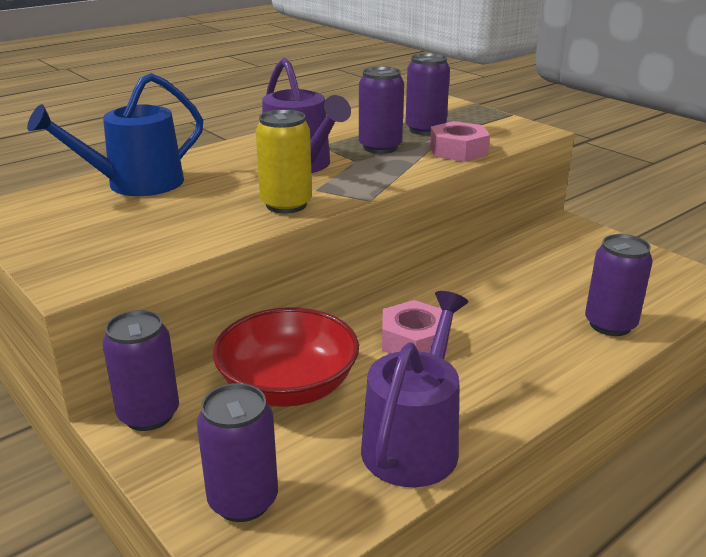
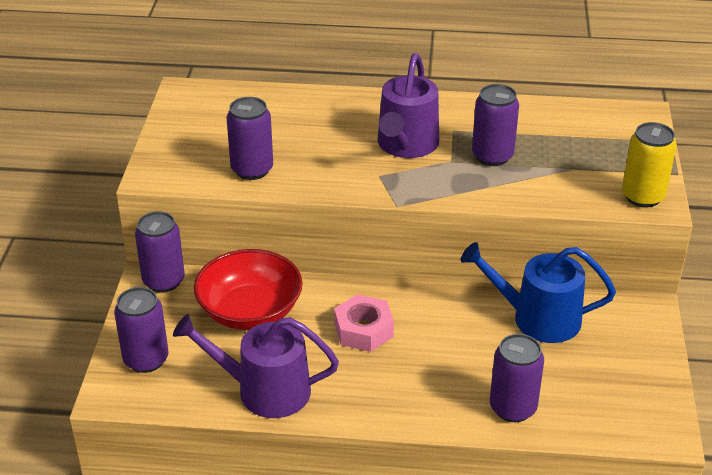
camera: 45 degrees right, 10 degrees up
(136, 184) = (280, 108): blue watering can -> blue watering can (537, 318)
(286, 205) = (339, 179): yellow can -> yellow can (642, 196)
(414, 442) = (264, 390): purple watering can -> purple watering can turned 150 degrees counterclockwise
(425, 130) = (564, 154): purple can -> purple can (252, 170)
(458, 150) = (547, 192): pink nut -> none

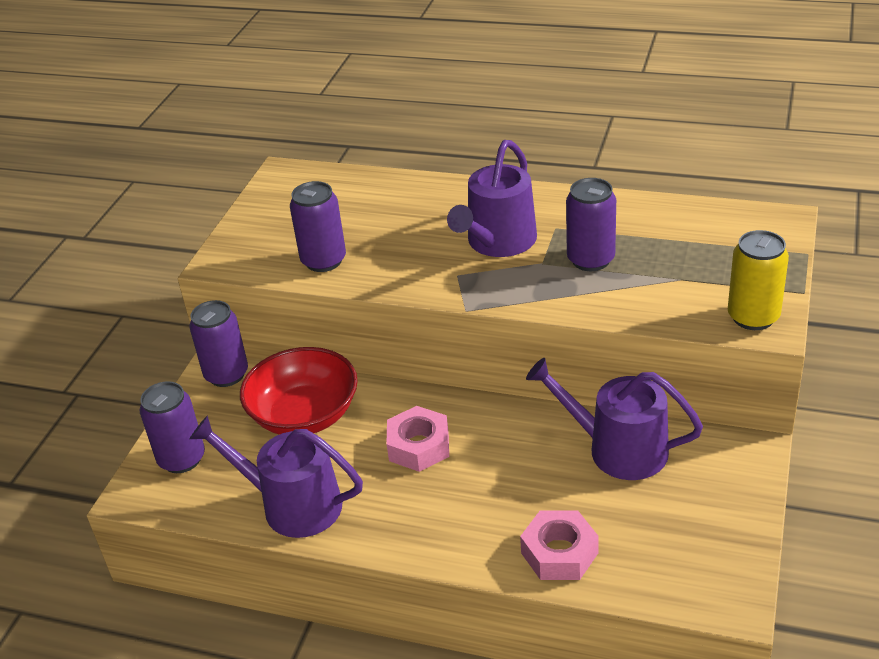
camera: 15 degrees right, 0 degrees up
(513, 408) = (559, 553): purple can -> pink nut
(537, 318) = (618, 449): blue watering can -> purple watering can

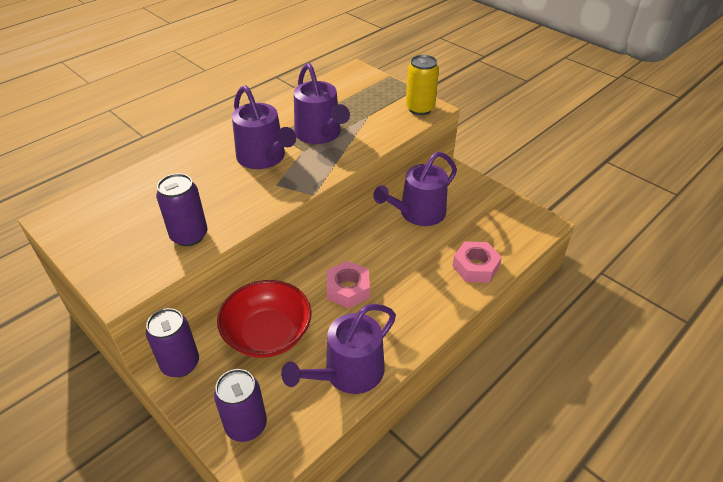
camera: 65 degrees left, 5 degrees up
(590, 260) = (320, 134): purple can -> purple watering can

